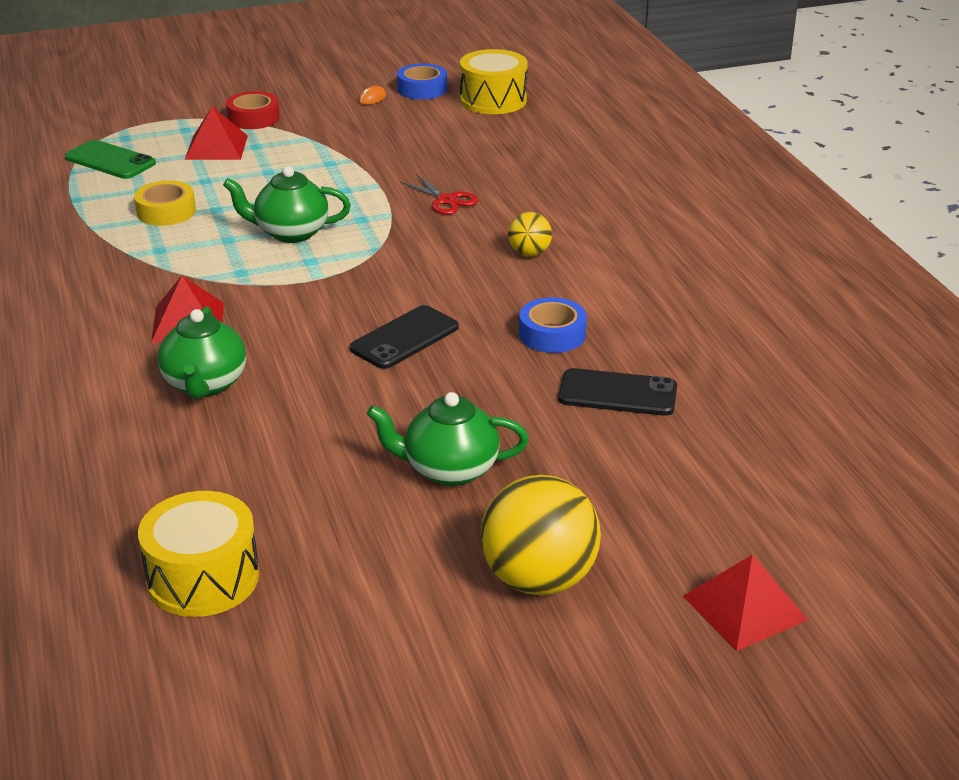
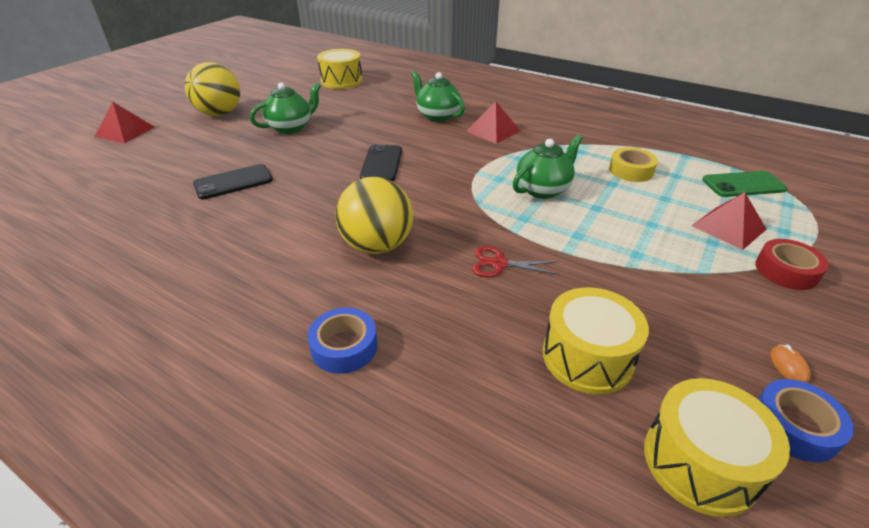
camera: 140 degrees right, 5 degrees up
(478, 142) = (587, 357): none -> yellow drum
(529, 253) = (377, 246): yellow ball -> yellow ball, size x1.94
(552, 334) = (301, 197): blue tape -> blue tape (344, 347)

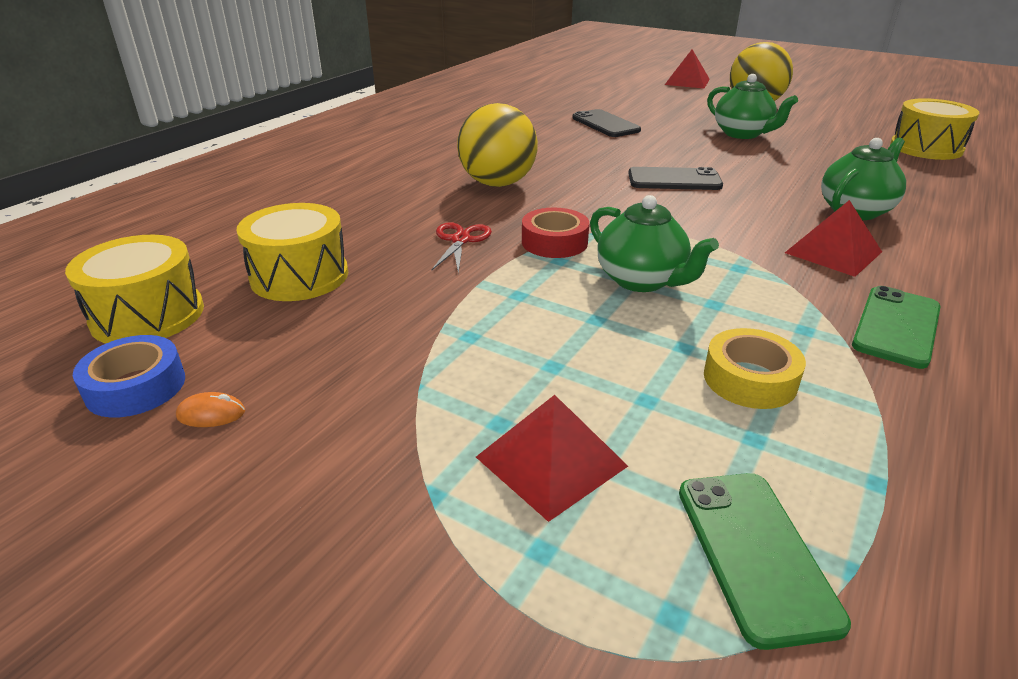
camera: 90 degrees right, 5 degrees down
(344, 347) = (361, 177): blue tape -> none
(568, 131) = (896, 327): none -> green phone
(786, 271) = (405, 496): red tape -> red tape (554, 242)

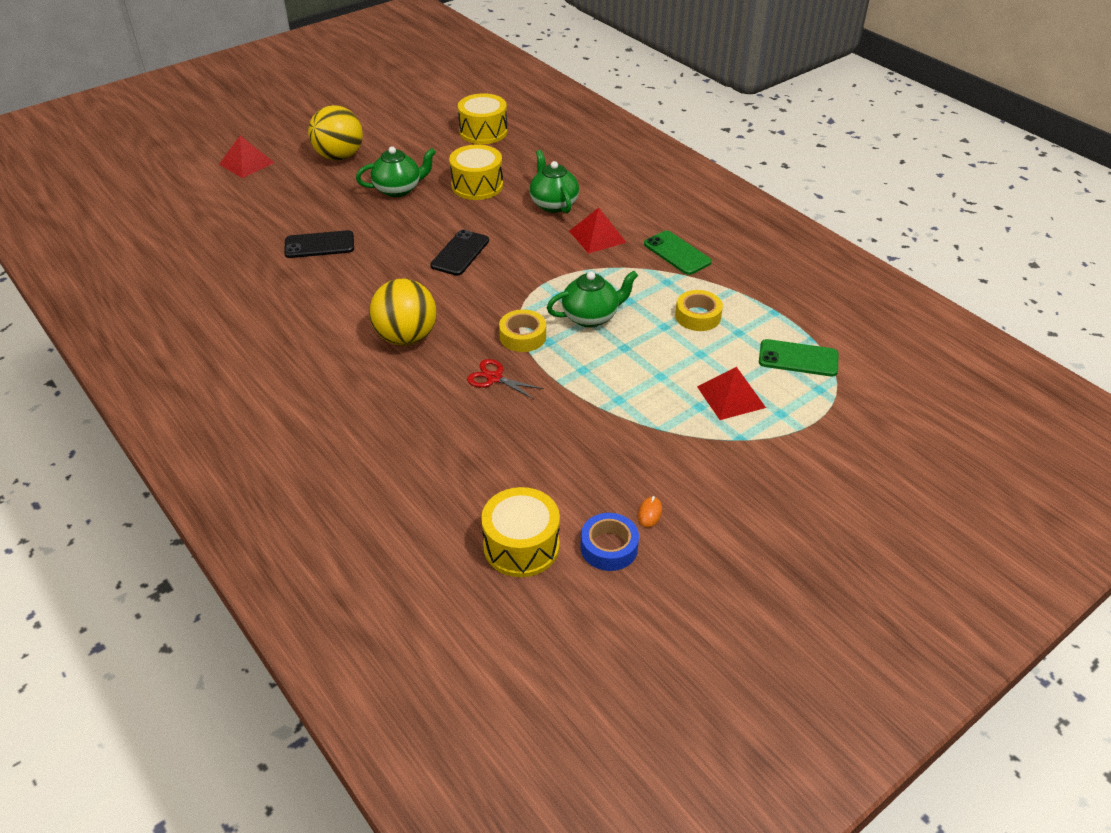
camera: 70 degrees left, 10 degrees up
(299, 276) = (504, 465): yellow drum -> yellow drum (477, 185)
(554, 242) = (522, 336): red tape -> yellow tape

